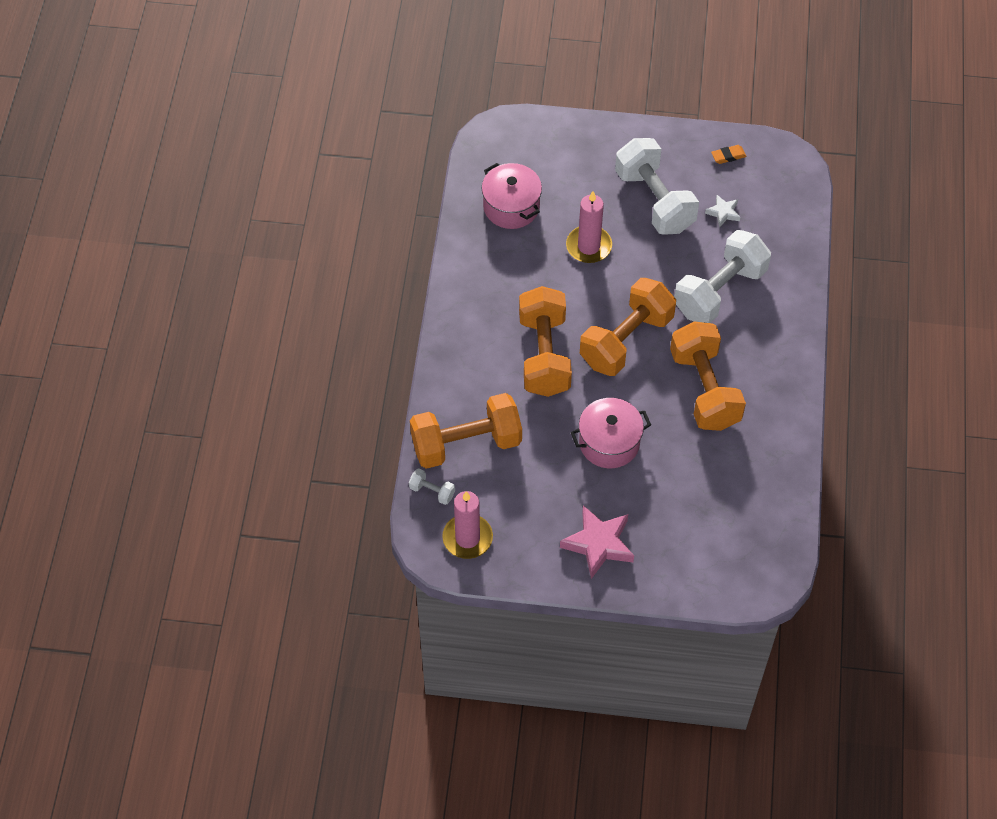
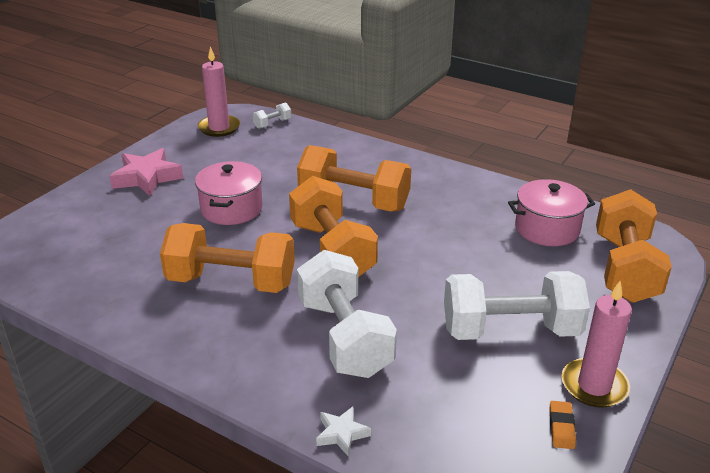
camera: 115 degrees right, 25 degrees down
(466, 443) = (299, 145): orange dumbbell -> orange dumbbell (625, 268)
(588, 246) = (467, 262): pink candle -> pink candle (594, 386)
(723, 212) = (462, 384): white star -> white star (342, 434)

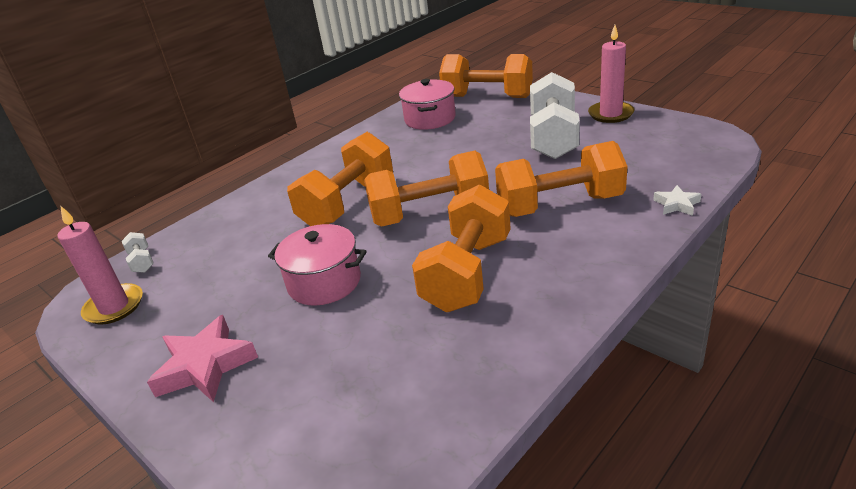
camera: 75 degrees left, 0 degrees up
(344, 337) = (560, 205): white dumbbell -> orange dumbbell
(561, 427) = (651, 126): orange eraser -> none

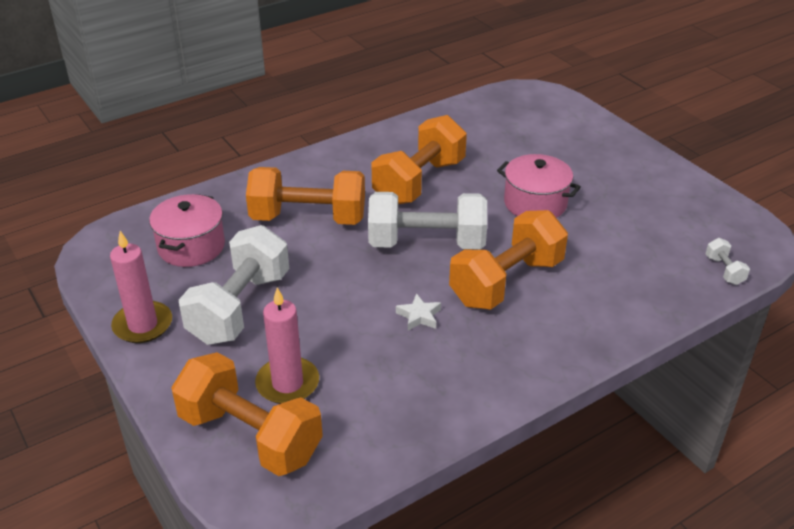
camera: 170 degrees left, 5 degrees up
(114, 307) = (724, 229): pink candle -> pink candle (287, 383)
(205, 366) = (621, 167): pink star -> none
(430, 119) = (361, 410): pink pot -> pink pot (191, 246)
(430, 214) = (426, 243): orange dumbbell -> white dumbbell
(676, 204) = (221, 192): white star -> white star (419, 316)

